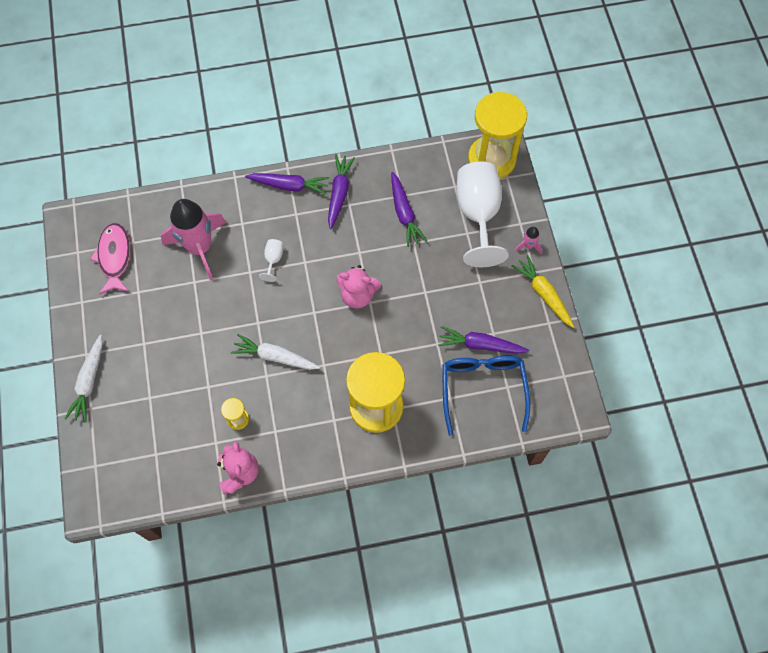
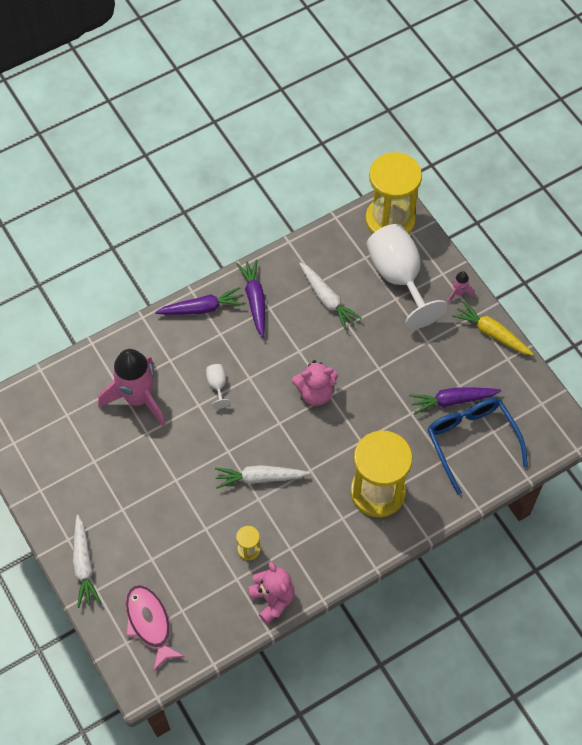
camera: 20 degrees left, 5 degrees down
(115, 257) = (55, 435): pink fish -> pink fish (150, 623)
(404, 213) = (327, 299): purple carrot -> white carrot

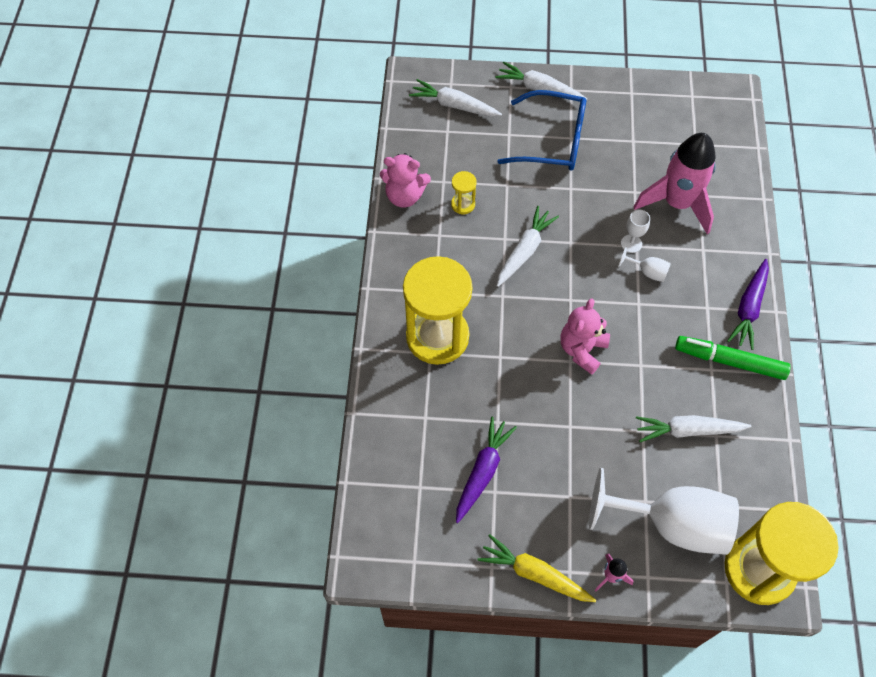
camera: 125 degrees right, 0 degrees up
(150, 623) = (454, 105): pink fish -> white carrot
(199, 409) = (631, 243): none -> white goblet
(255, 300) = (729, 361): purple carrot -> green marker
(471, 441) = (425, 457): blue glasses -> blue glasses (552, 141)
(492, 333) = (534, 573): yellow carrot -> yellow carrot turned 135 degrees counterclockwise

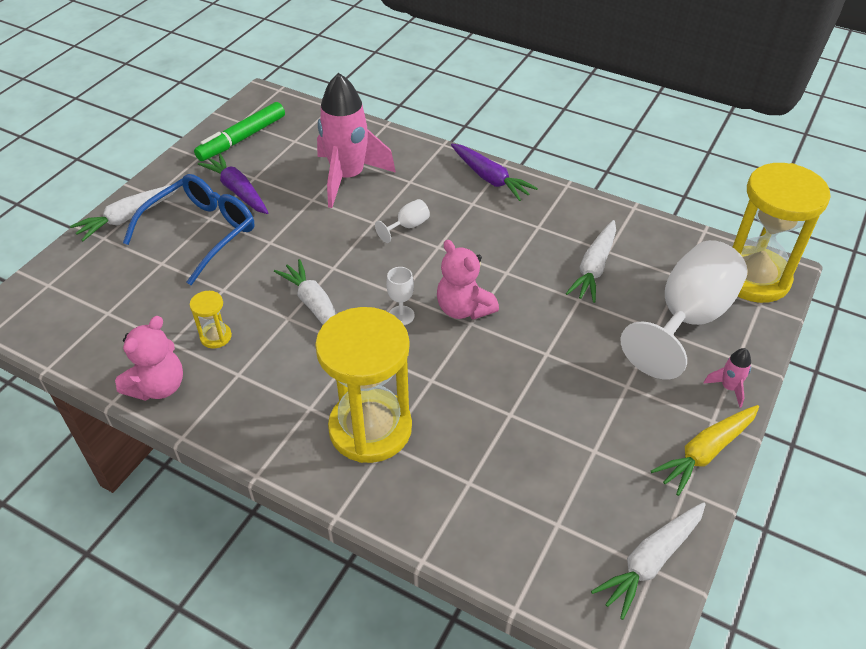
camera: 65 degrees left, 15 degrees down
(454, 105) = (79, 293): white carrot -> white carrot (650, 561)
(483, 471) = (565, 452): purple carrot -> purple carrot (238, 191)
(631, 243) = (368, 225): white goblet -> white goblet (401, 315)
(729, 361) = (536, 212): green marker -> green marker (242, 138)

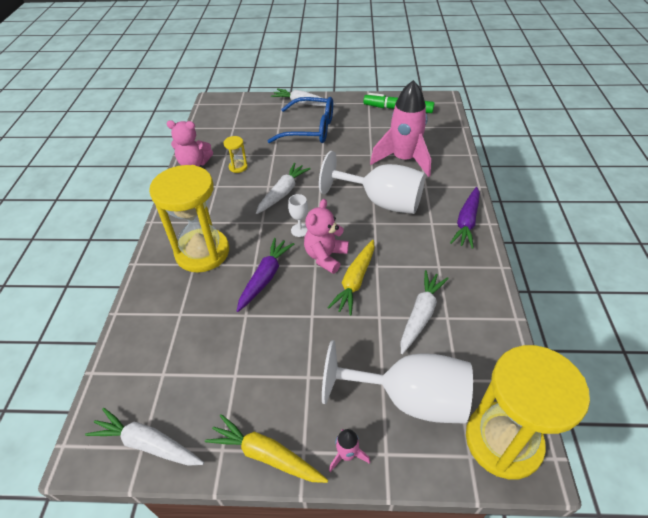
camera: 65 degrees right, 0 degrees up
(238, 191) = (353, 126): purple carrot -> purple carrot (265, 277)
(408, 226) = (381, 202): white goblet -> white goblet, size x2.48
(518, 298) = (355, 281): none -> yellow carrot
(594, 268) = (421, 315): white carrot -> white carrot turned 120 degrees clockwise

